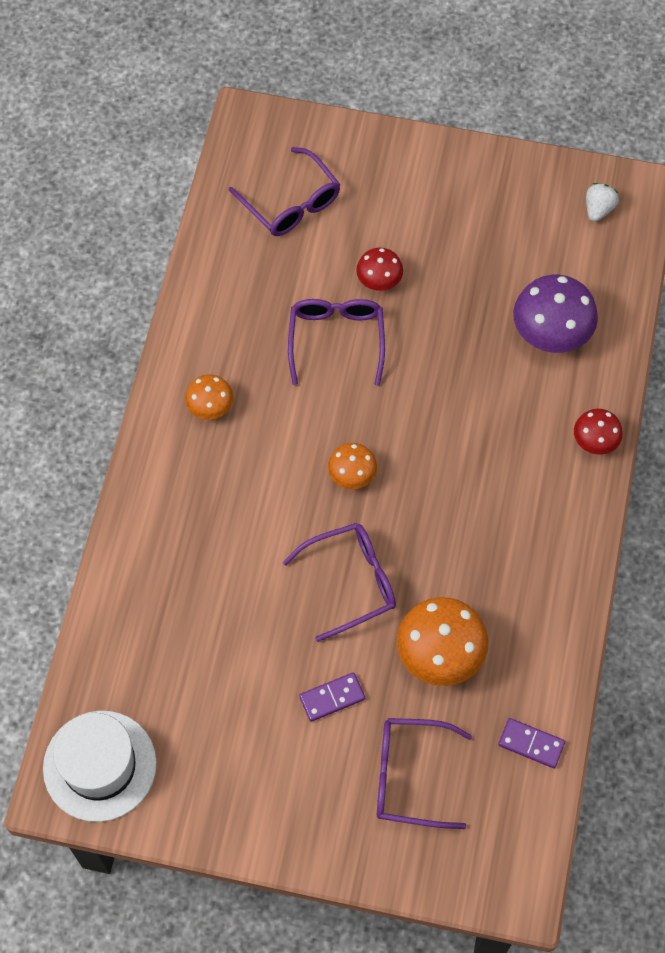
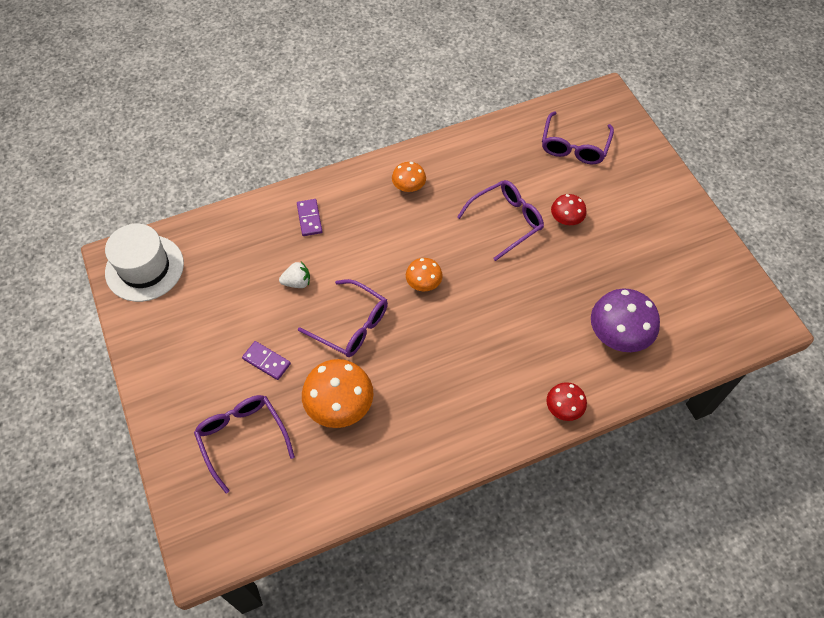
camera: 55 degrees right, 5 degrees down
(531, 744) = (313, 500): purple domino -> purple domino (309, 218)
(598, 209) = (733, 308): white strawberry -> white strawberry (297, 282)

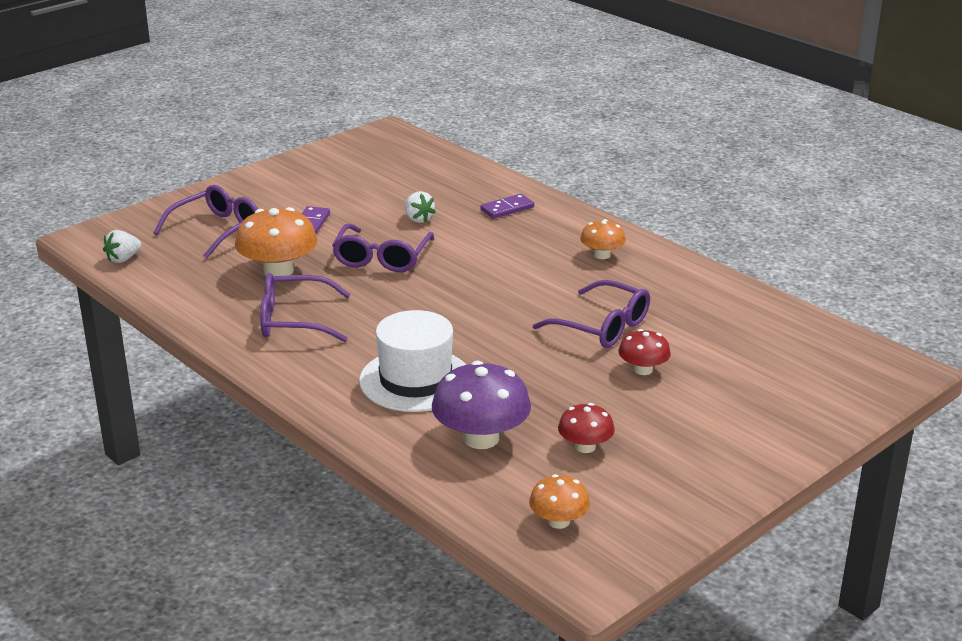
camera: 70 degrees right, 30 degrees down
(144, 268) = (384, 145): white hat -> white hat (415, 380)
(261, 528) = (123, 259): none -> white strawberry
(423, 283) = (467, 289): orange mushroom -> orange mushroom (558, 521)
(564, 408) = (344, 412): red mushroom -> red mushroom (585, 446)
(574, 146) = (778, 357): purple glasses -> purple glasses (294, 320)

